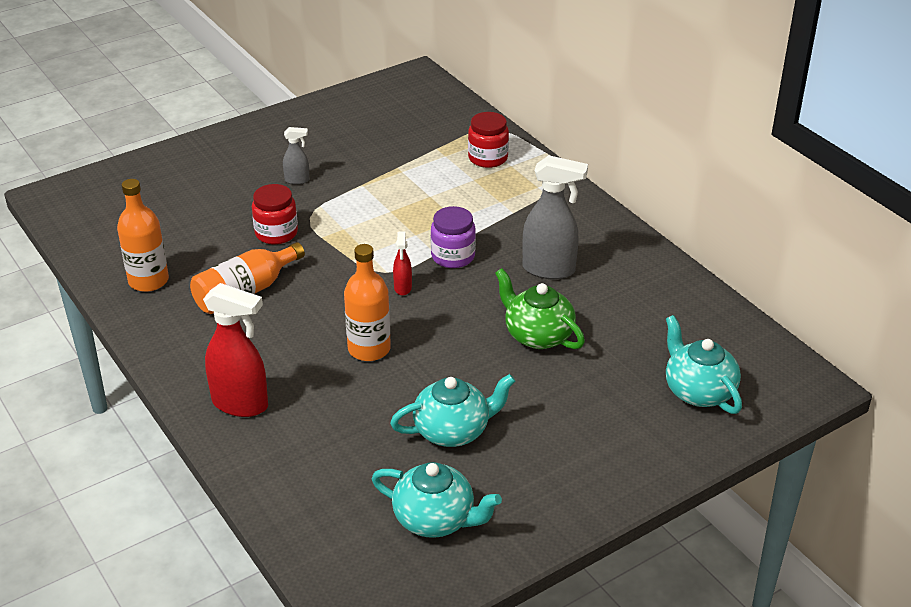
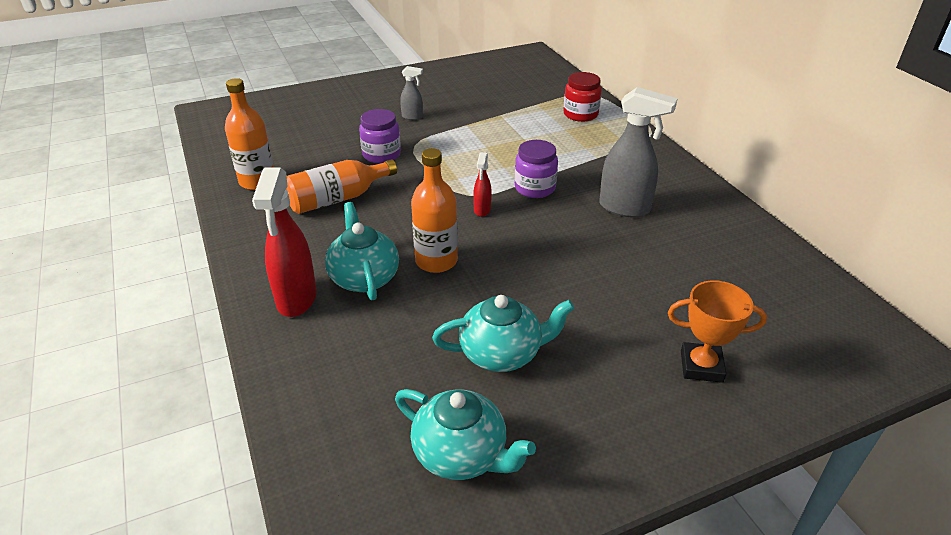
camera: 10 degrees right, 0 degrees up
(241, 404) = (296, 299): red spray bottle -> red spray bottle turned 60 degrees clockwise
(276, 233) = (381, 155): red jar -> purple jar
(537, 335) = (606, 266): green teapot -> none
(633, 419) = (701, 366): none -> orange trophy
(698, 391) = (775, 344): turquoise teapot -> turquoise teapot (364, 277)

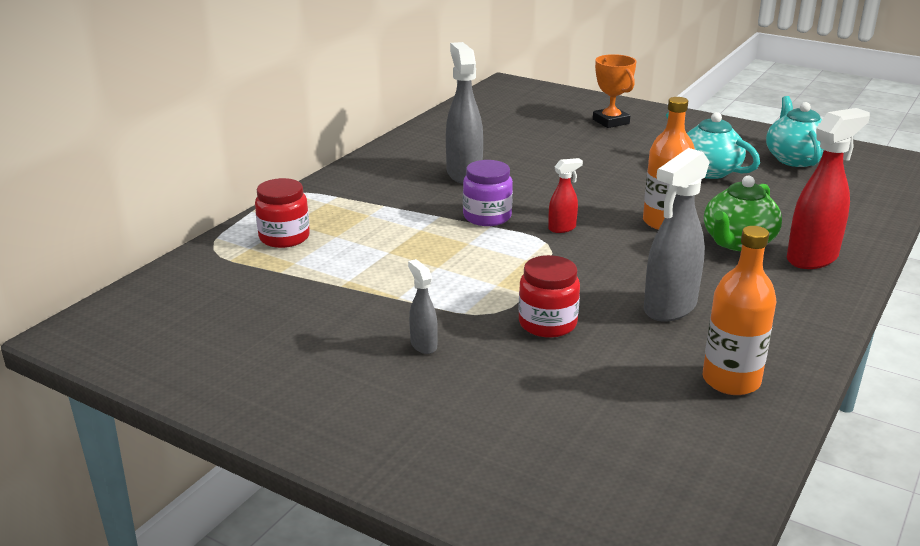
camera: 125 degrees left, 10 degrees down
(337, 199) = (669, 308): orange bottle -> grey spray bottle
(364, 277) = (737, 242): turquoise teapot -> green teapot
(381, 155) = (547, 323): purple jar -> red jar

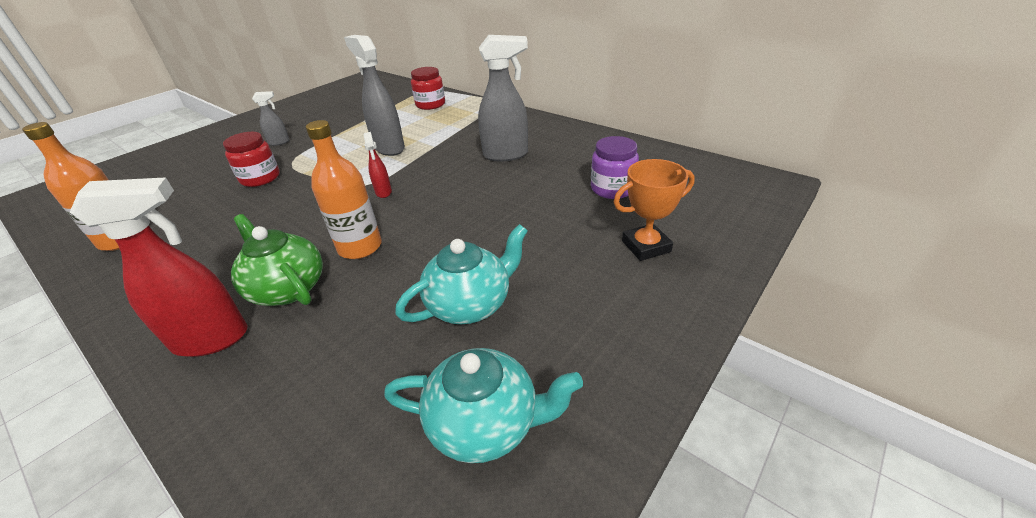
camera: 100 degrees right, 10 degrees up
(487, 217) = (422, 162): purple jar -> purple jar (612, 189)
(669, 308) = (226, 227): grey spray bottle -> grey spray bottle (389, 148)
(812, 258) = (212, 339): red spray bottle -> red spray bottle turned 75 degrees counterclockwise

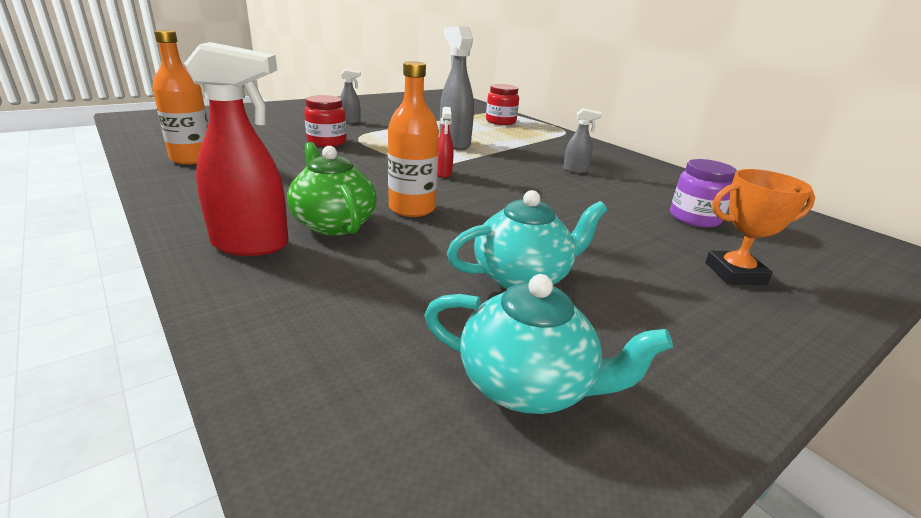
camera: 10 degrees right, 10 degrees down
(506, 155) = (575, 170): grey spray bottle -> grey spray bottle, size x0.51

